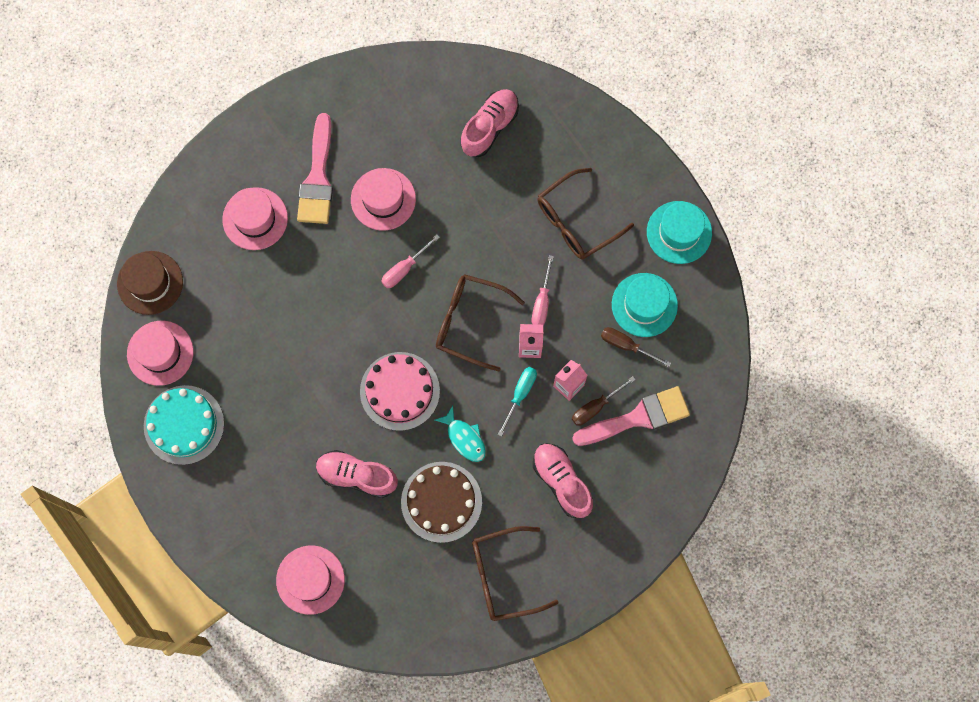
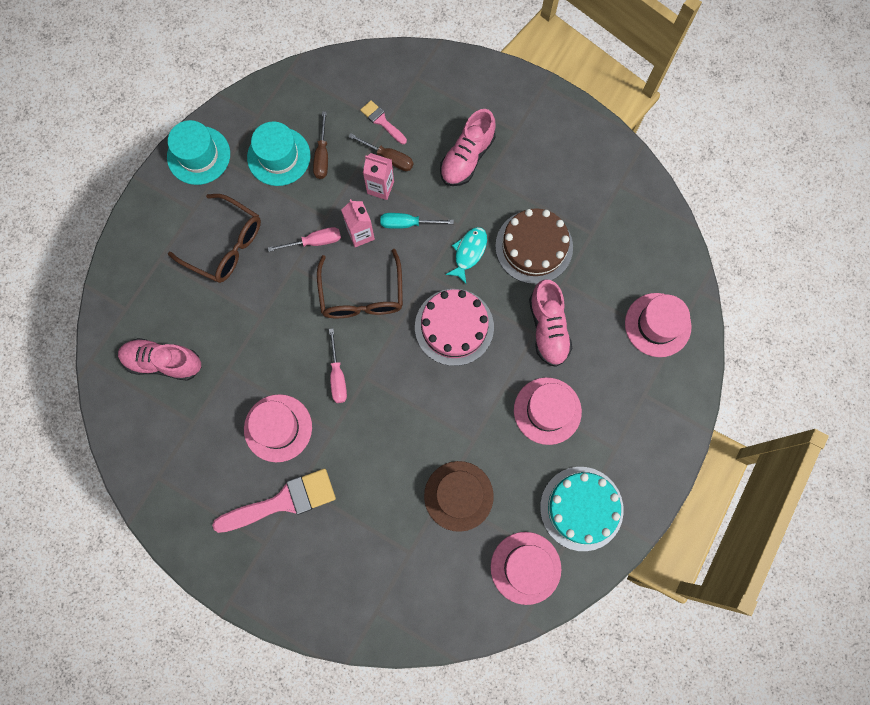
camera: 115 degrees left, 0 degrees up
(150, 283) = (462, 615): brown hat -> brown hat (458, 496)
(255, 219) = (351, 543): pink hat -> pink hat (547, 411)
(404, 269) = (337, 376): pink screwdriver -> pink screwdriver turned 60 degrees clockwise
(504, 576) = (569, 168): brown glasses -> none
(637, 417) = (382, 121): pink brush -> pink brush, size x0.52

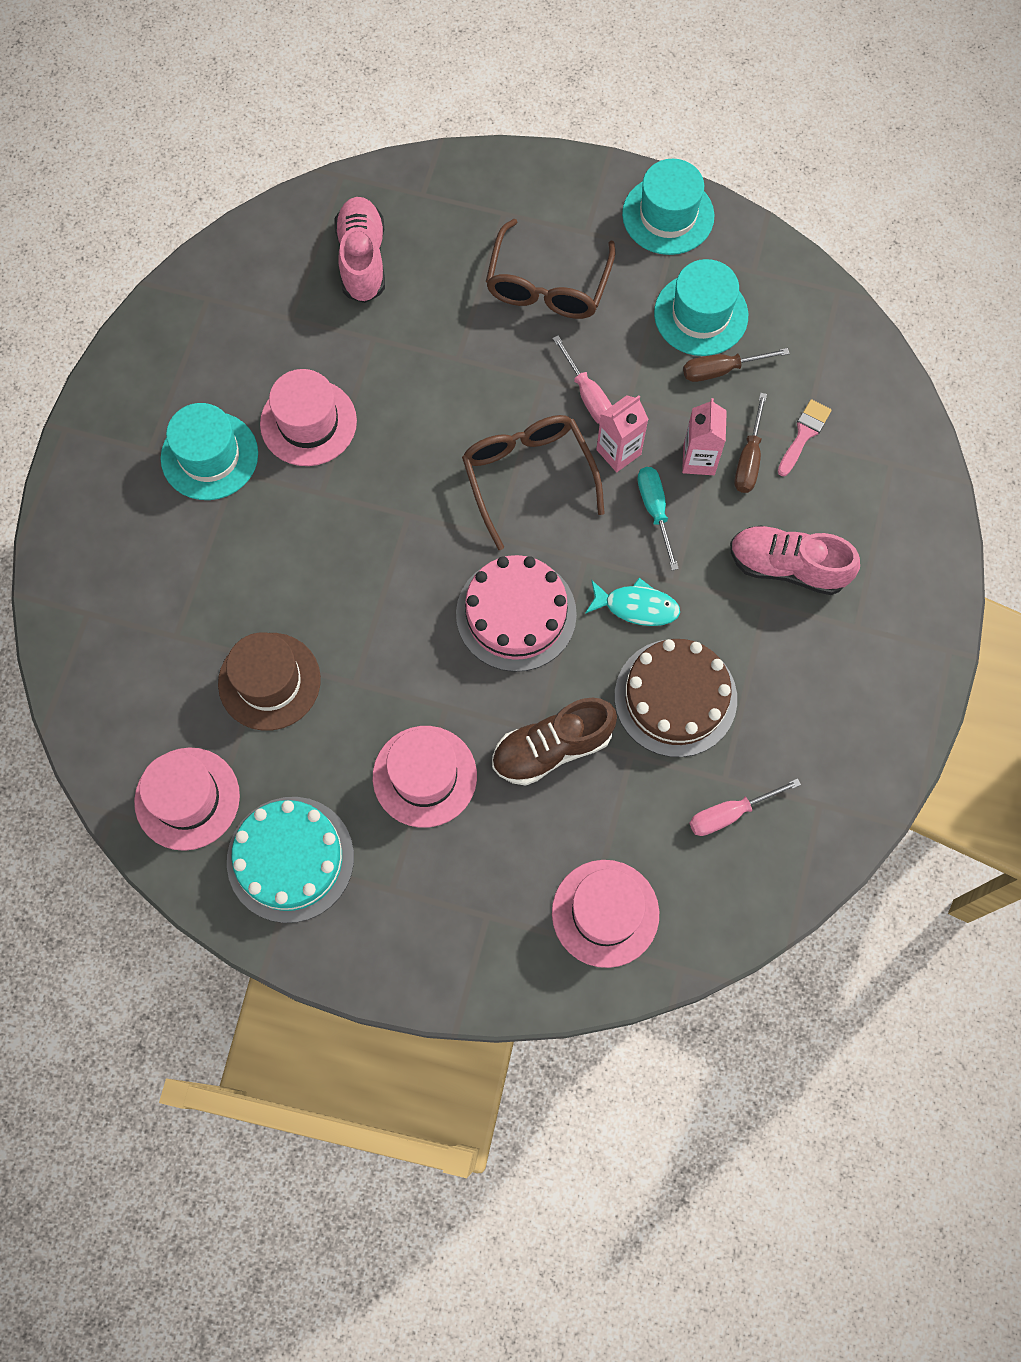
camera: 75 degrees right, 5 degrees down
(282, 501) = (209, 456): pink brush -> turquoise hat
(337, 376) = (400, 478): pink screwdriver -> pink screwdriver (730, 813)
(362, 294) = (528, 477): brown glasses -> brown glasses turned 90 degrees clockwise
(548, 328) = (552, 748): pink shoe -> brown shoe

